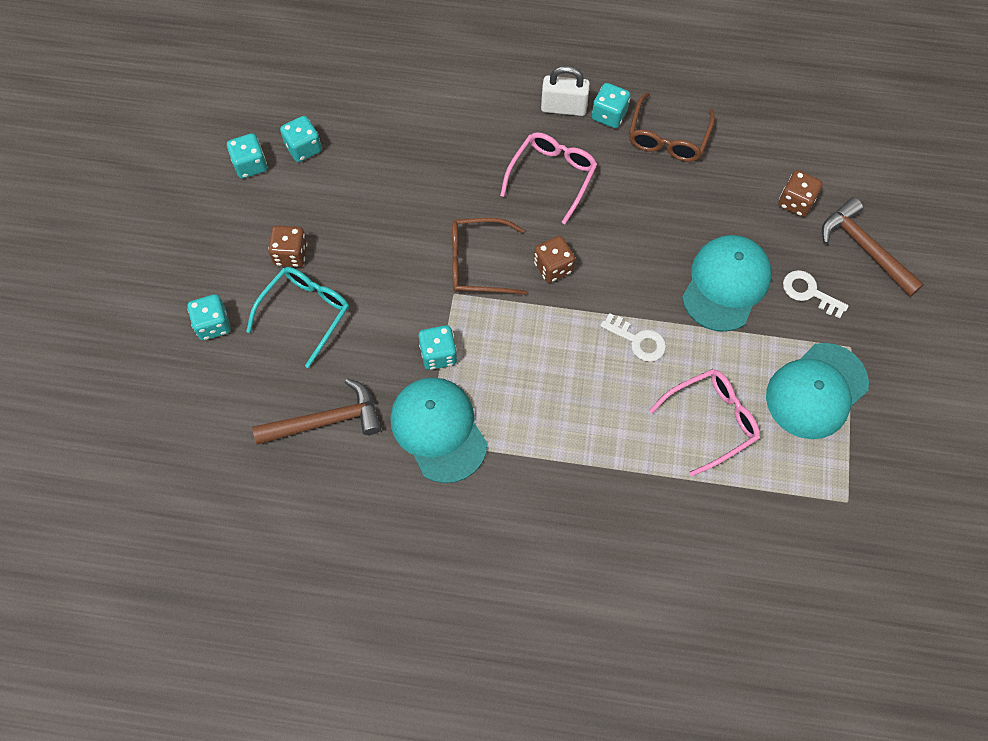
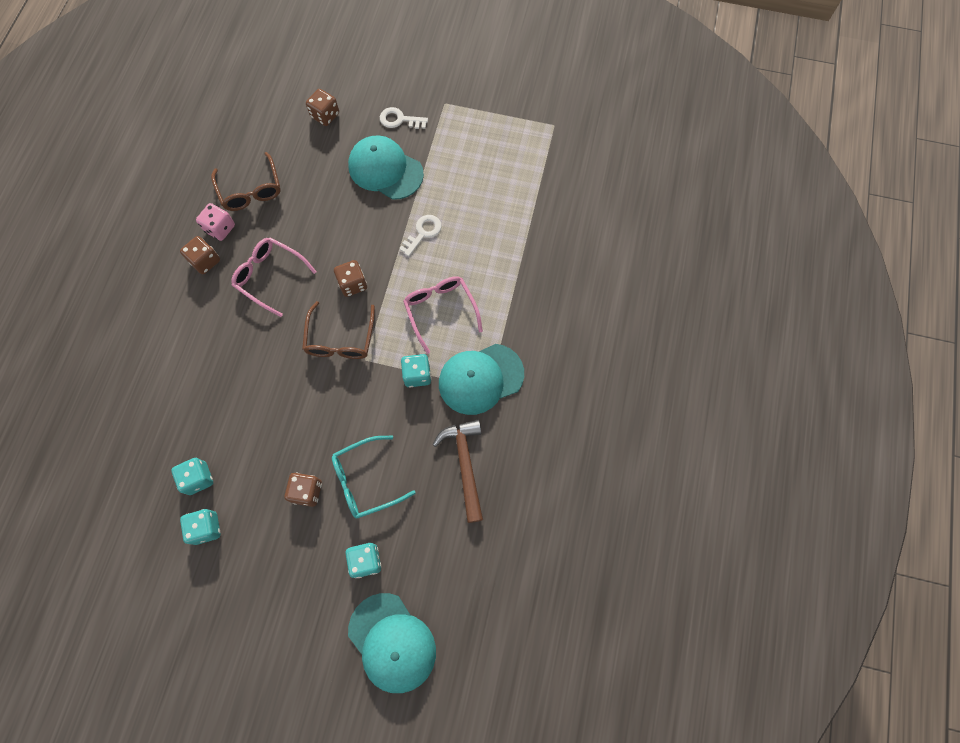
camera: 85 degrees left, 5 degrees up
(305, 313) = (366, 480): turquoise glasses -> turquoise glasses turned 60 degrees counterclockwise
(563, 108) = (205, 261): white padlock -> brown dice
(609, 115) = (220, 228): turquoise dice -> pink dice
(668, 137) = (250, 189): brown glasses -> brown glasses turned 45 degrees clockwise
(711, 421) = (491, 195): pink glasses -> pink glasses (440, 311)
(809, 292) = (399, 120): white key -> white key turned 60 degrees clockwise
(816, 391) = (475, 128): turquoise cap -> turquoise cap (392, 642)
(865, 248) = (370, 81): brown hammer -> none

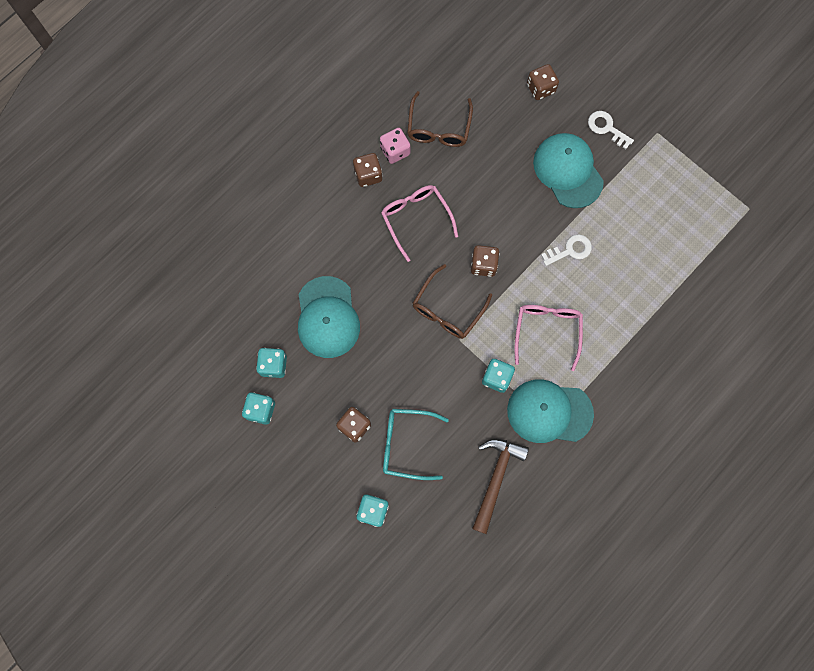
camera: 30 degrees right, 5 degrees up
(392, 642) = (360, 588): turquoise cap -> turquoise cap (327, 317)

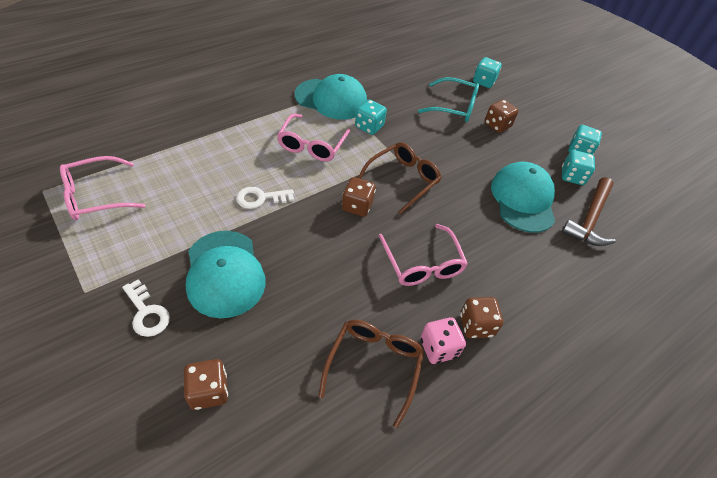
camera: 175 degrees left, 25 degrees down
(496, 479) = (387, 77): brown hammer -> brown hammer (590, 219)
(704, 215) = (96, 196): none -> pink glasses

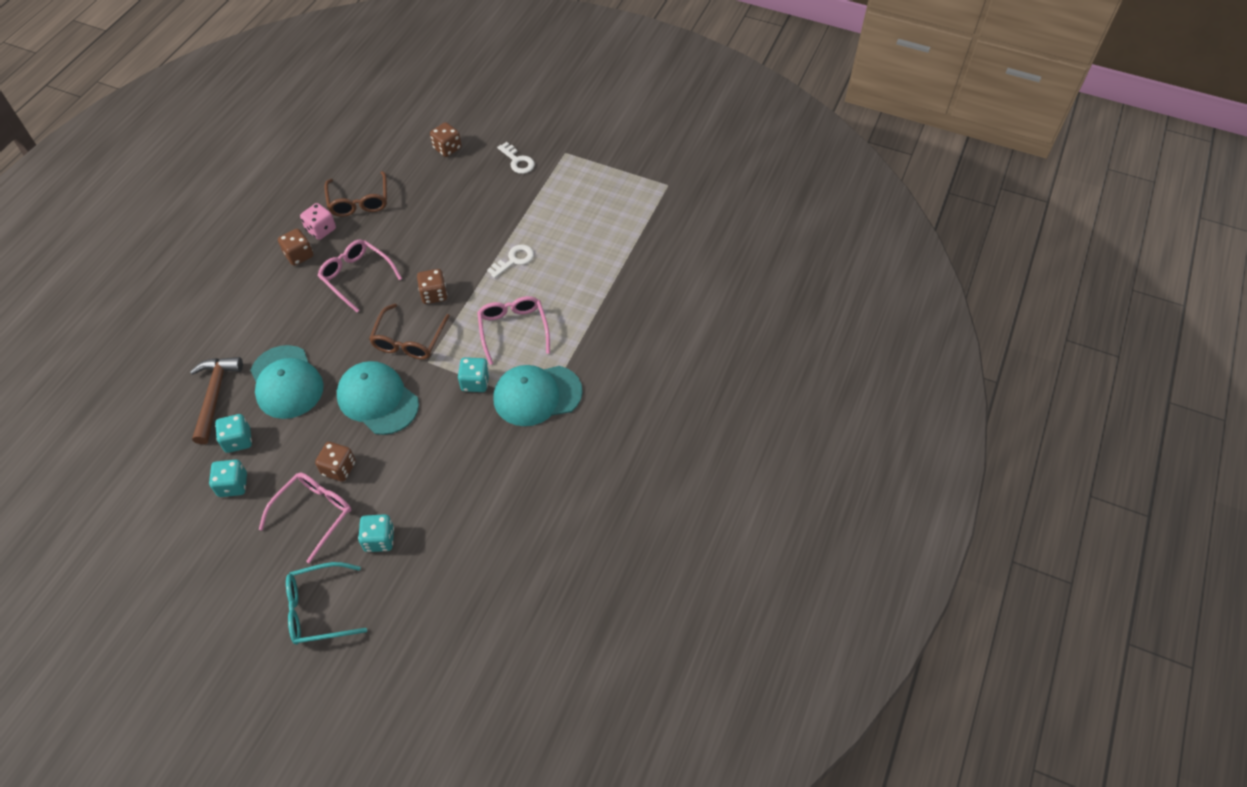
camera: 155 degrees right, 5 degrees up
(96, 196) = (629, 200): pink glasses -> pink glasses (313, 514)
(147, 312) = (518, 161): white key -> white key turned 150 degrees counterclockwise
(224, 273) = (492, 201): turquoise cap -> turquoise cap (377, 399)
(454, 107) = (400, 467): turquoise glasses -> turquoise glasses (319, 609)

